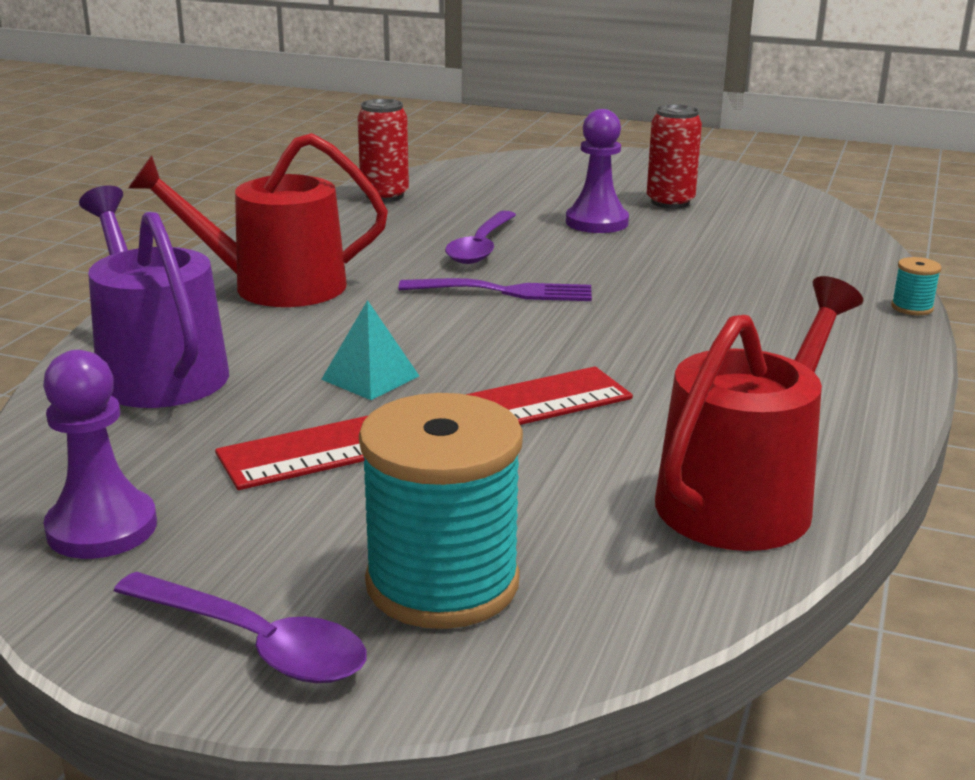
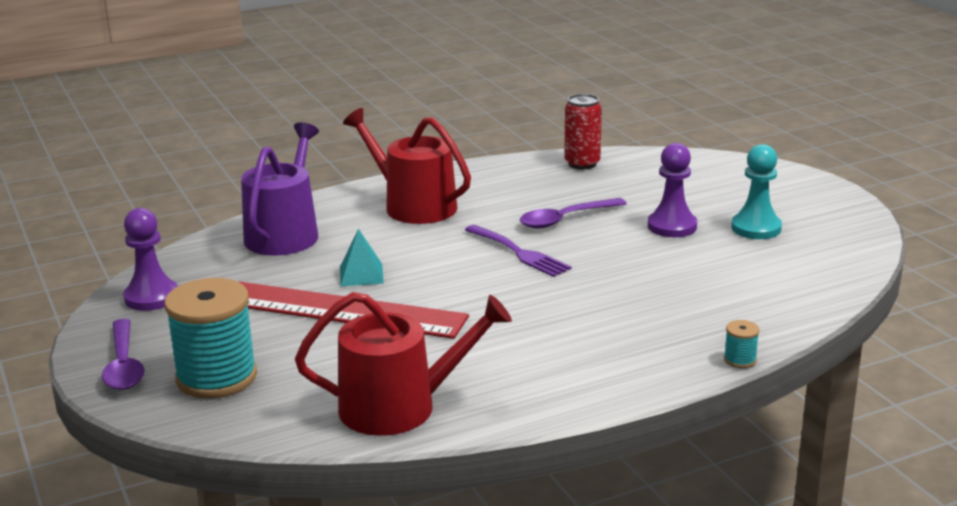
camera: 45 degrees right, 0 degrees up
(670, 202) = (756, 228): red can -> turquoise pawn

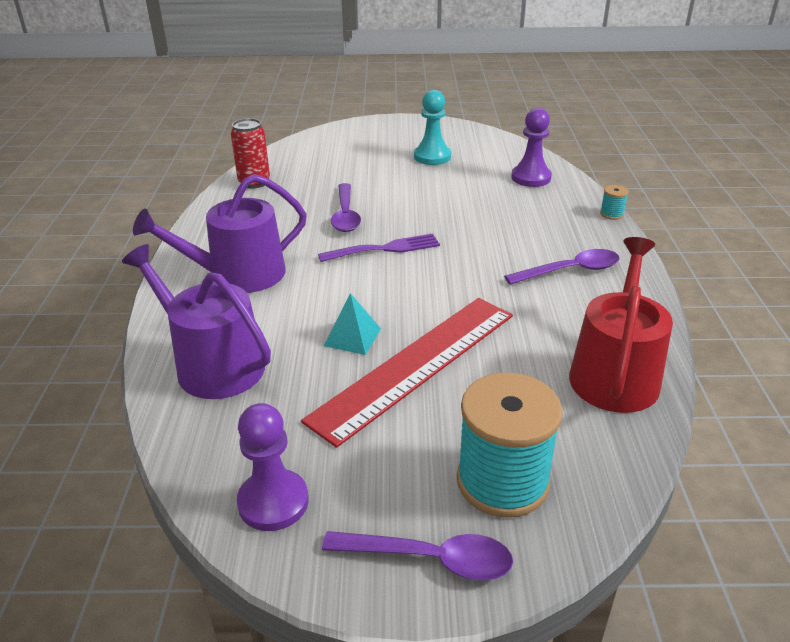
camera: 65 degrees left, 10 degrees up
(413, 206) = (238, 275): red watering can -> purple watering can
(573, 354) = (570, 271): none -> purple spoon
(672, 226) = (400, 181): purple pawn -> purple pawn (531, 178)

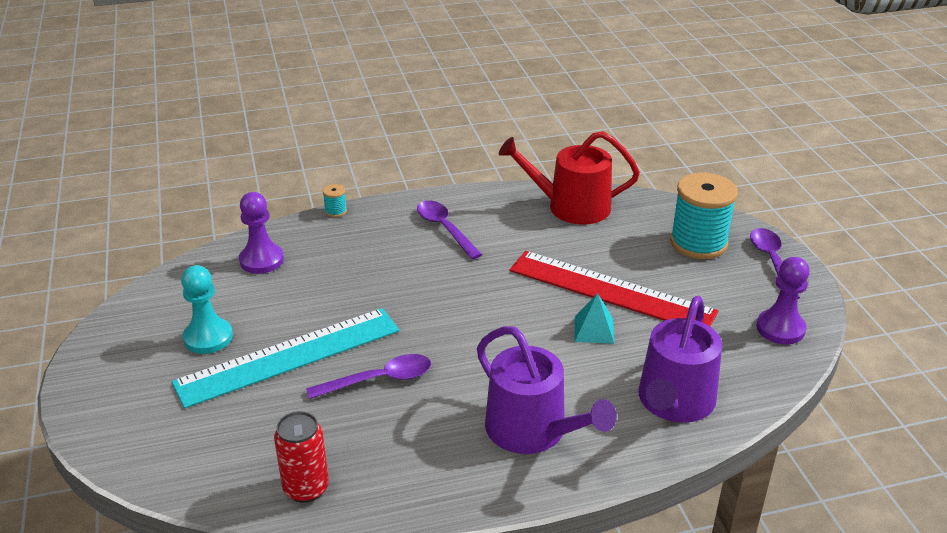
camera: 105 degrees left, 0 degrees up
(385, 249) = (444, 337): purple fork -> none
(394, 183) = (289, 356): none -> turquoise ruler

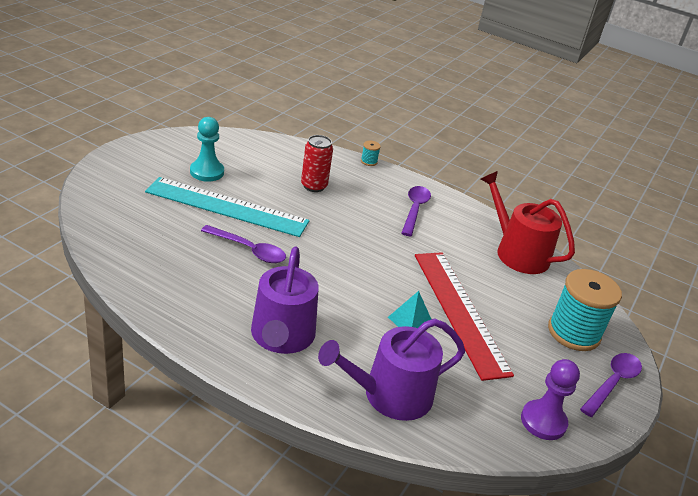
camera: 40 degrees right, 0 degrees up
(261, 260) = (291, 157): purple pawn -> none
(306, 488) = (132, 266): red can -> red can (314, 186)

